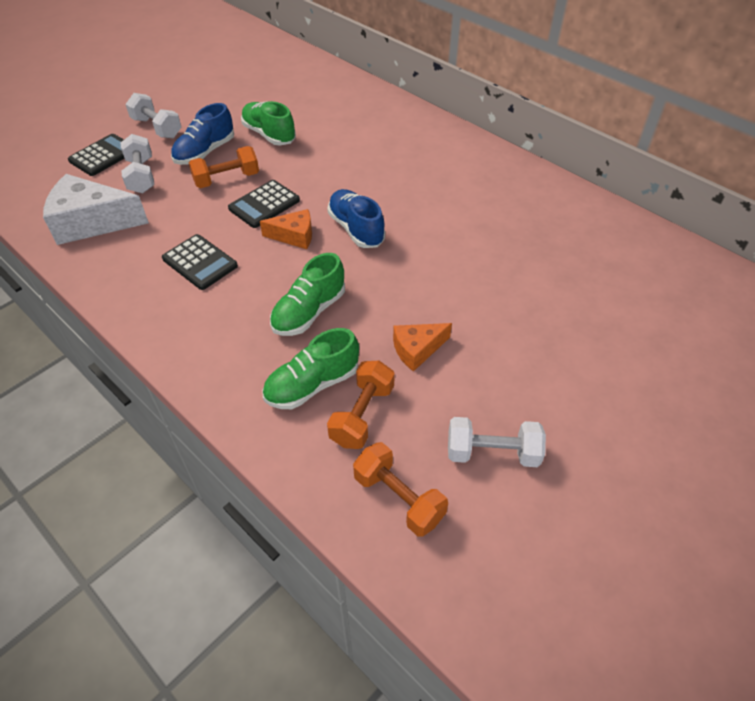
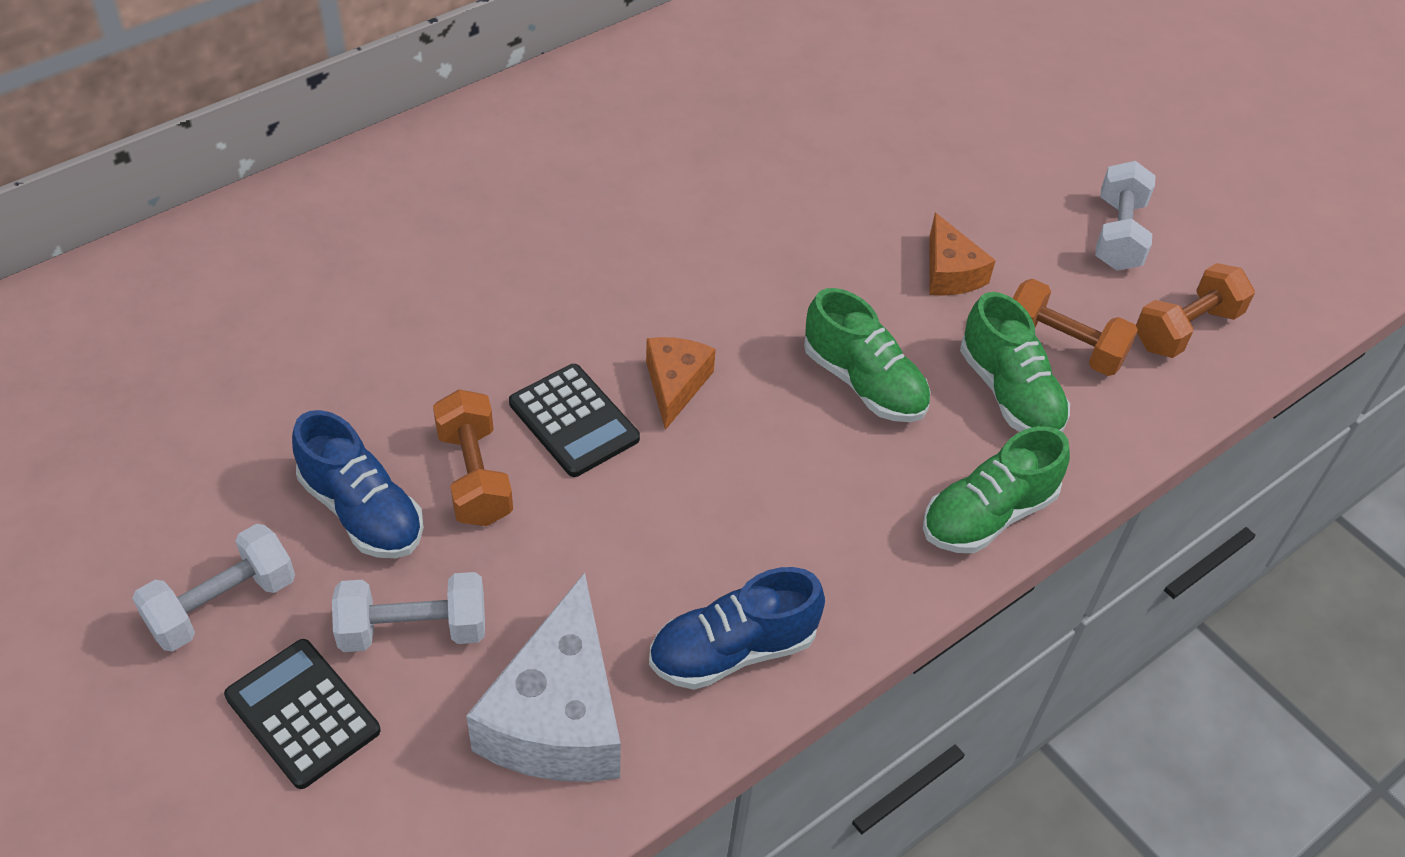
camera: 85 degrees left, 0 degrees up
(200, 262) = (721, 525): black calculator -> none
(269, 135) = (336, 397): green shoe -> green shoe (988, 515)
(356, 229) = (674, 302): blue shoe -> blue shoe (732, 650)

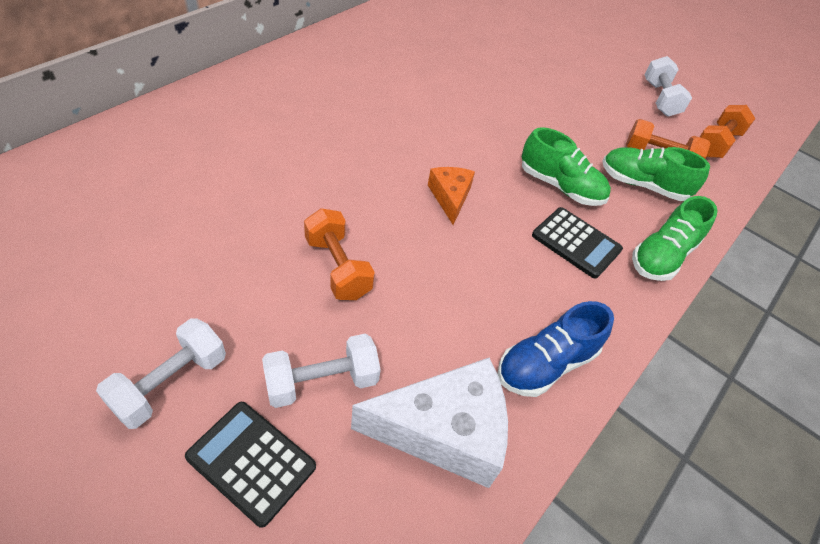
camera: 15 degrees left, 0 degrees up
(362, 511) = (264, 300): blue shoe -> none
(558, 716) = (444, 431): white cheese -> white cheese turned 90 degrees counterclockwise
(574, 421) = (393, 225): black calculator -> black calculator (576, 243)
(950, 272) = (582, 123): orange cheese -> none
(1009, 393) = (642, 185): green shoe -> green shoe turned 150 degrees clockwise

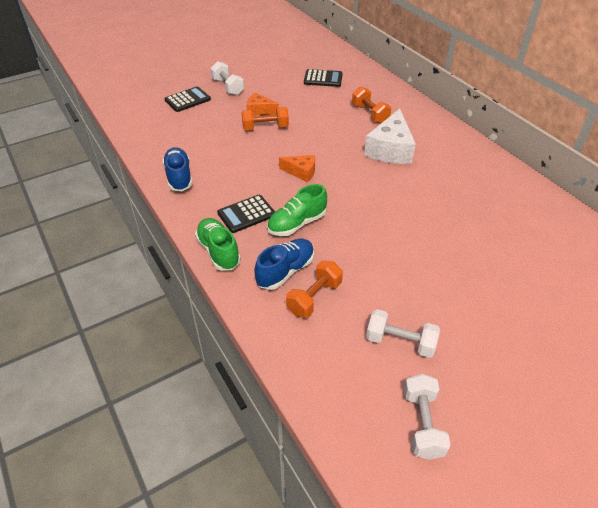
camera: 115 degrees right, 5 degrees down
(122, 207) = (323, 79): none -> black calculator
(274, 291) = (259, 110): none -> orange cheese
(322, 382) = (209, 116): white dumbbell -> white dumbbell (422, 424)
(444, 431) = (169, 141): white cheese -> white cheese (390, 149)
(642, 185) = (285, 271): green shoe -> blue shoe
(716, 144) = (324, 356): orange dumbbell -> orange dumbbell (370, 114)

